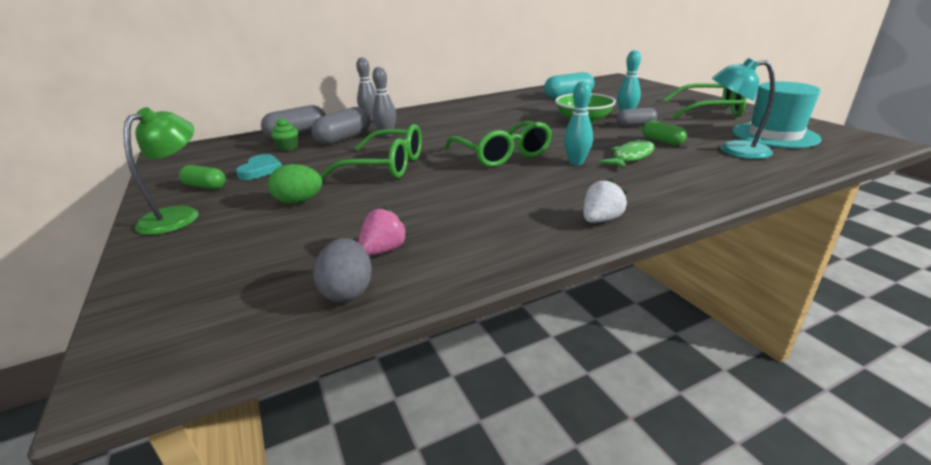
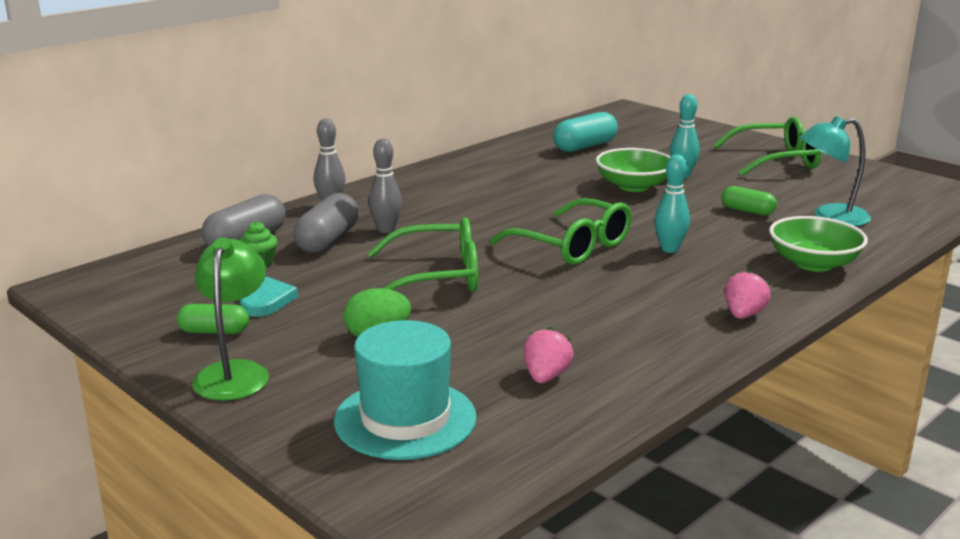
camera: 20 degrees left, 5 degrees down
(347, 291) = (552, 420): grey egg -> none
(601, 220) = (743, 315): white strawberry -> pink strawberry
(630, 157) = (725, 235): green fish -> none
(635, 125) = (702, 189): grey capsule -> none
(696, 184) = (813, 263): none -> green bowl
(774, 135) = (862, 192): turquoise hat -> turquoise hat (405, 419)

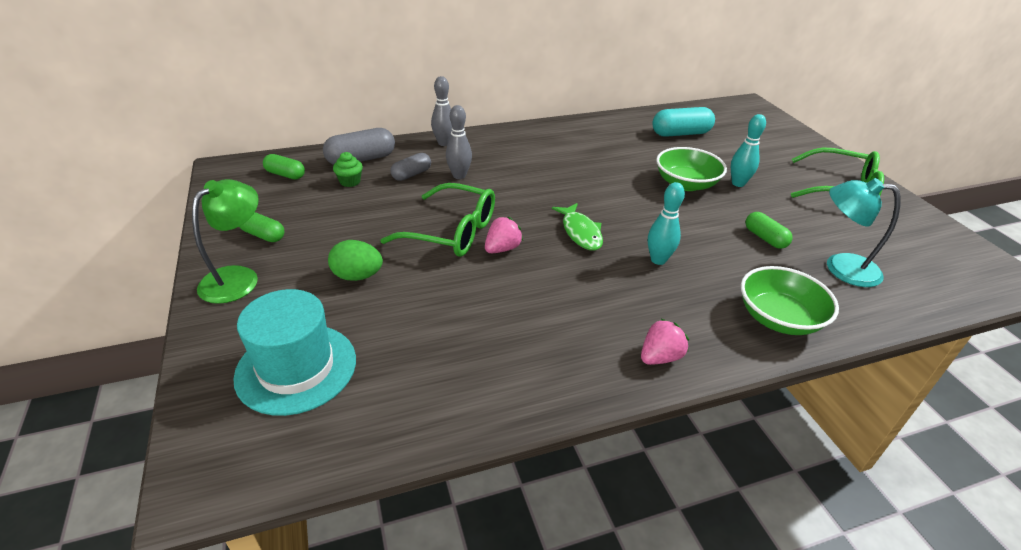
camera: 25 degrees right, 15 degrees up
(165, 274) = (285, 174): none -> green capsule
(264, 300) = (320, 216): turquoise heart -> none
(328, 240) = (411, 174): grey capsule -> grey capsule, size x0.62
(546, 376) = (435, 364): pink strawberry -> pink strawberry (502, 249)
(572, 246) = (580, 232): green glasses -> green fish

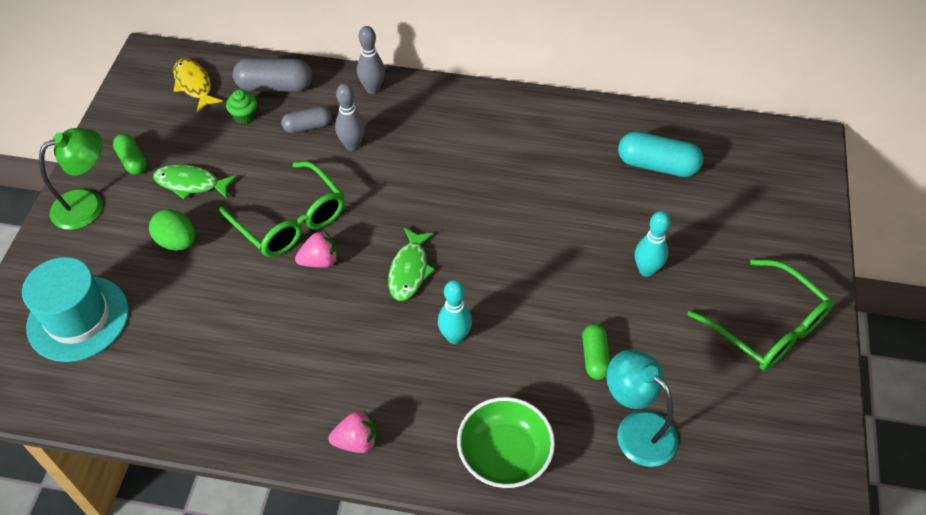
camera: 30 degrees right, 15 degrees up
(285, 174) = (194, 85): green capsule -> yellow fish
(336, 234) = (191, 184): none -> green fish
(686, 184) = (583, 247): green bowl -> none

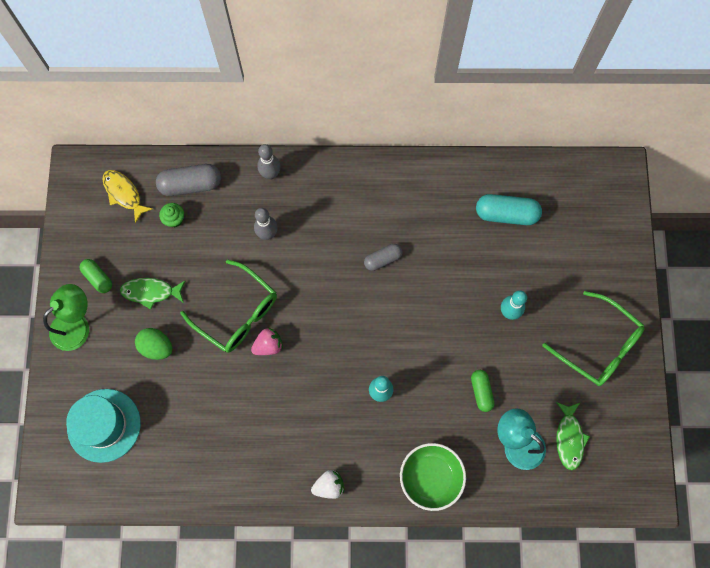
camera: 10 degrees left, 20 degrees up
(308, 126) = (228, 221): grey capsule -> grey capsule (383, 259)
(356, 441) = (329, 486): pink strawberry -> white strawberry
(409, 270) = (336, 342): green fish -> green fish (569, 438)

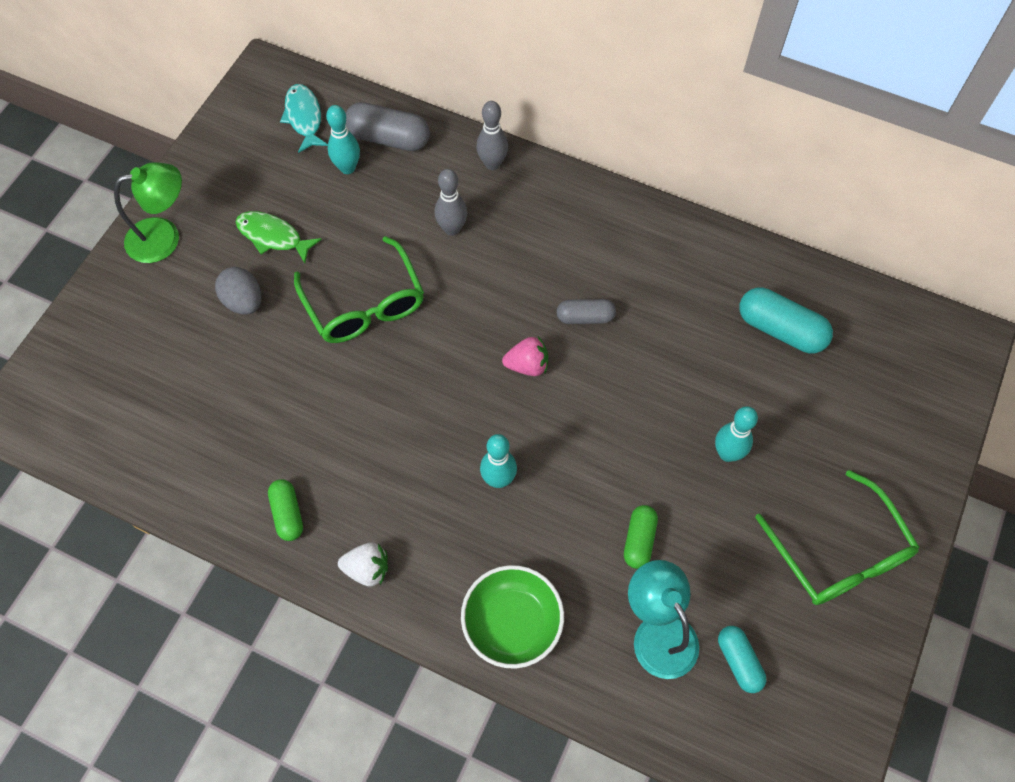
camera: 25 degrees right, 10 degrees down
(98, 278) = (220, 196): green capsule -> green capsule (287, 514)
(104, 425) = (127, 364): turquoise hat -> none
(124, 194) = (304, 118): yellow fish -> turquoise fish
(156, 347) = (244, 301): green egg -> grey egg
(174, 219) = (347, 168): green cupcake -> turquoise bowling pin
(268, 345) = (382, 358): pink strawberry -> pink strawberry (527, 365)
(569, 438) = (739, 661): green fish -> turquoise capsule

